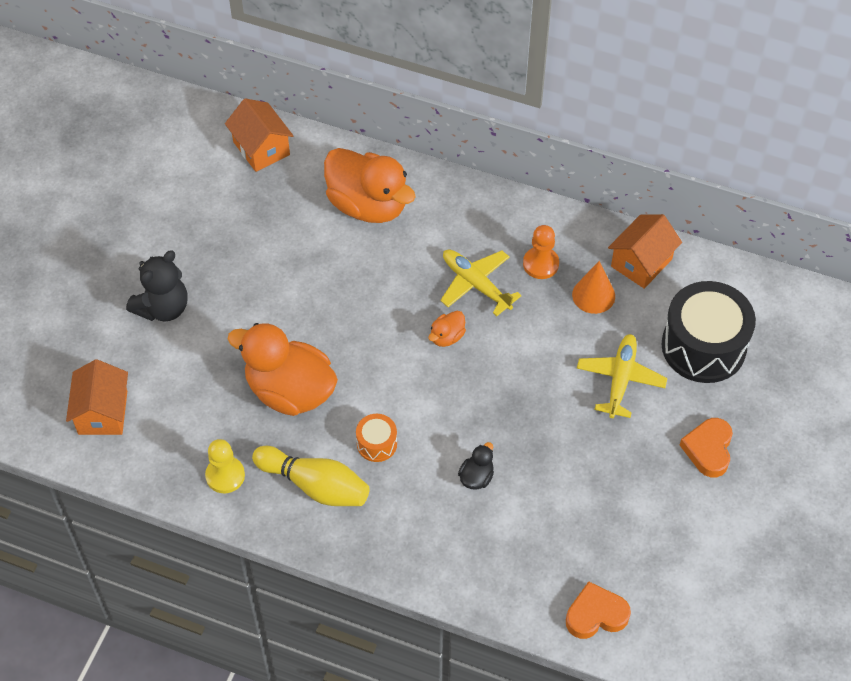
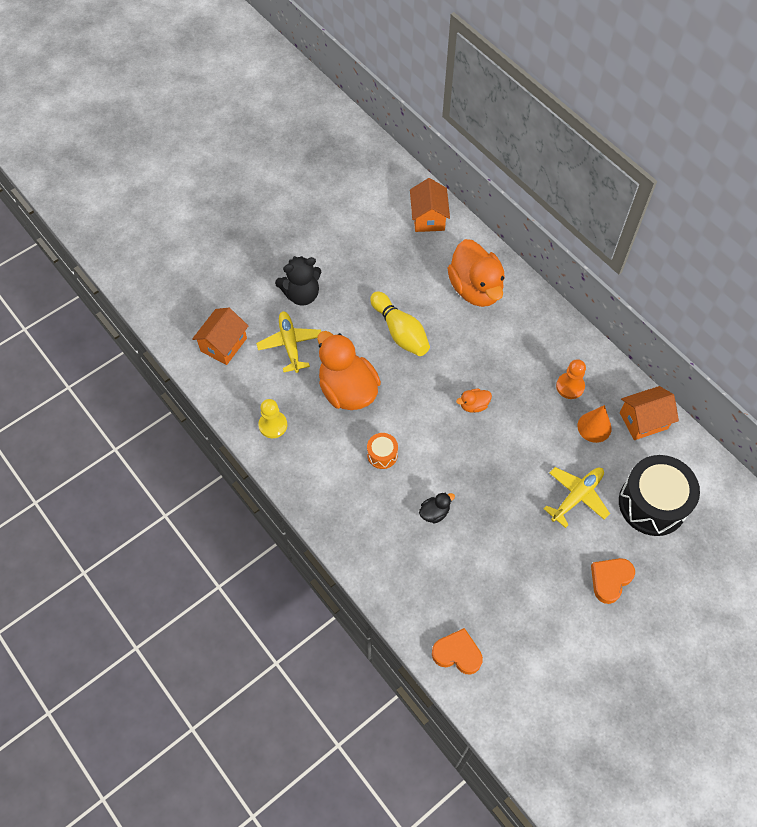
camera: 30 degrees right, 5 degrees up
(315, 485) = (325, 462): yellow bowling pin -> yellow bowling pin (400, 332)
(476, 284) = (516, 379): yellow plane -> yellow plane (290, 344)

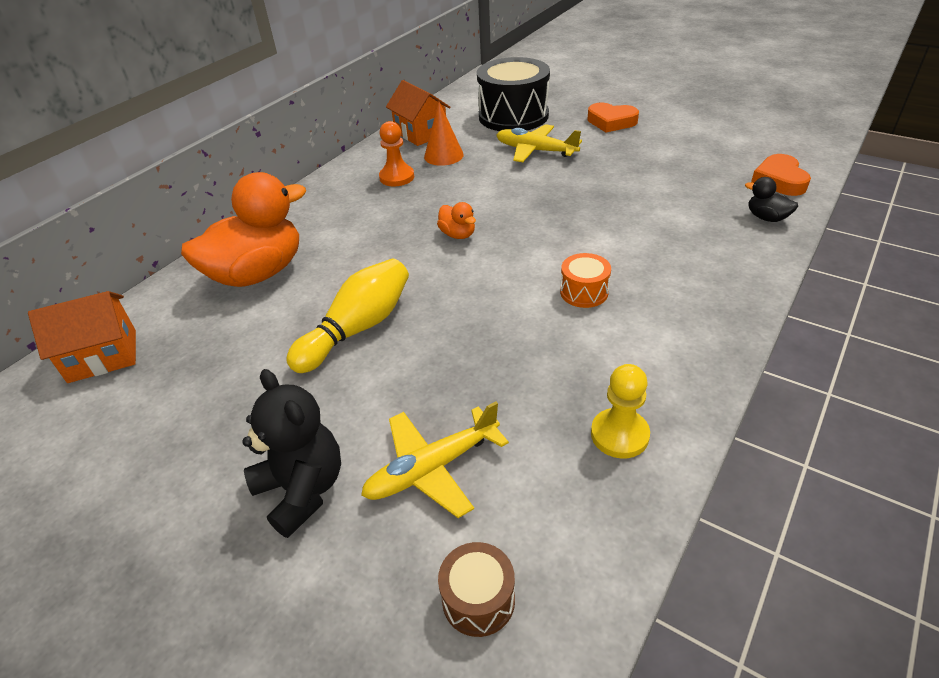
camera: 105 degrees left, 20 degrees down
(223, 345) = (478, 599): orange house -> brown drum
(347, 390) = (494, 358): orange duck -> none
(434, 512) = (632, 230): black duck -> black duck (766, 218)

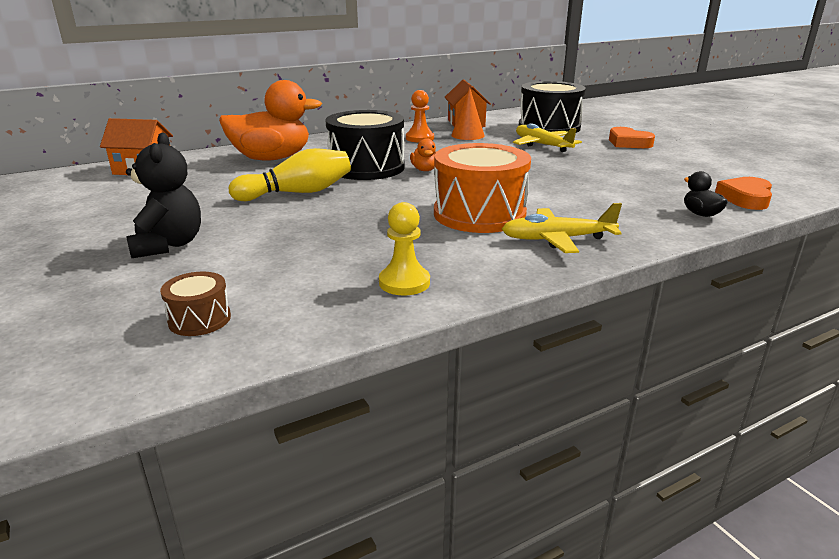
camera: 25 degrees right, 15 degrees down
(390, 252) = (367, 167): none -> black drum
(432, 468) = (255, 259): yellow plane -> yellow plane (557, 239)
(584, 292) = (479, 214): orange drum -> orange drum, size x2.16

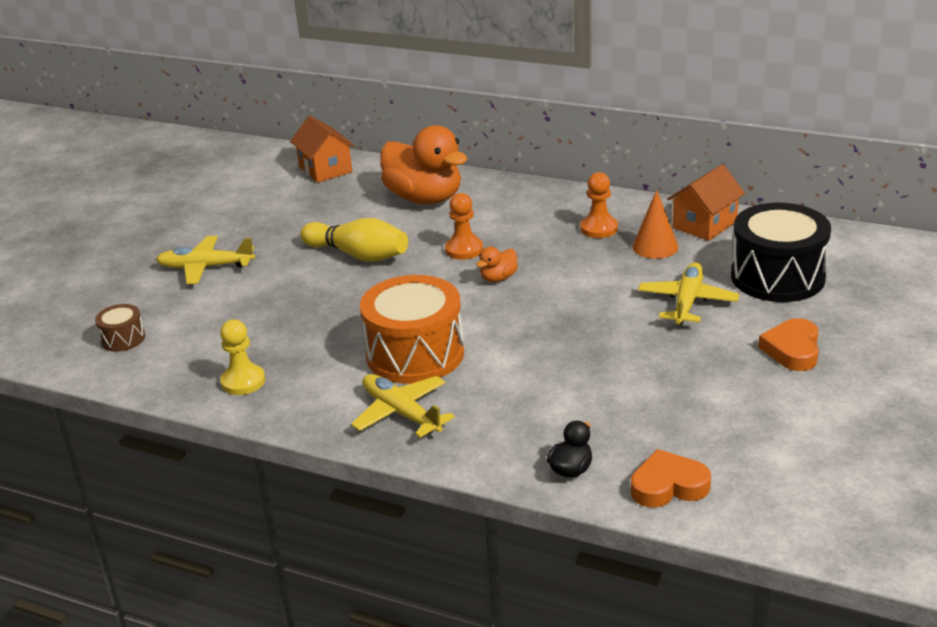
camera: 55 degrees right, 5 degrees up
(168, 245) = (206, 267): black teddy bear -> yellow plane
(367, 167) = (464, 249): black drum -> orange pawn

